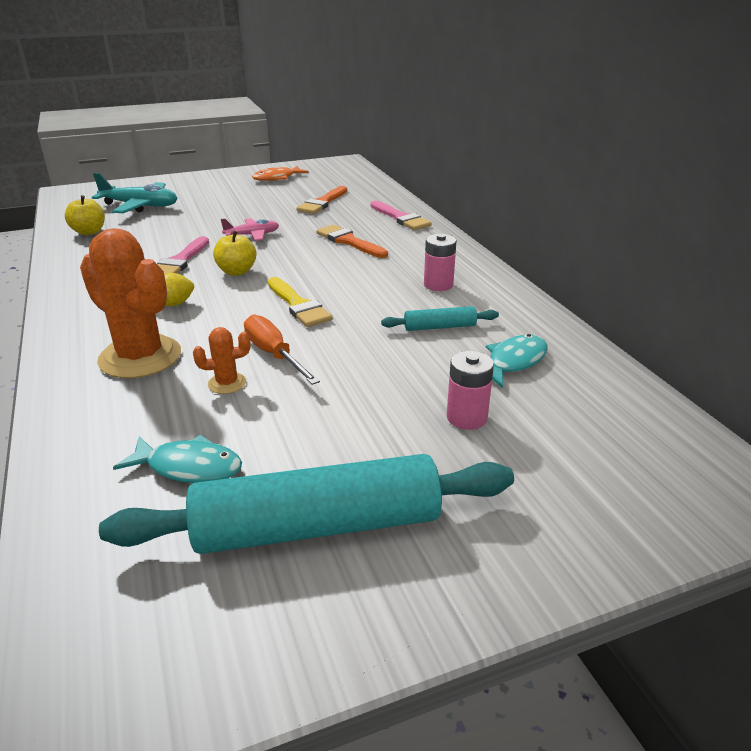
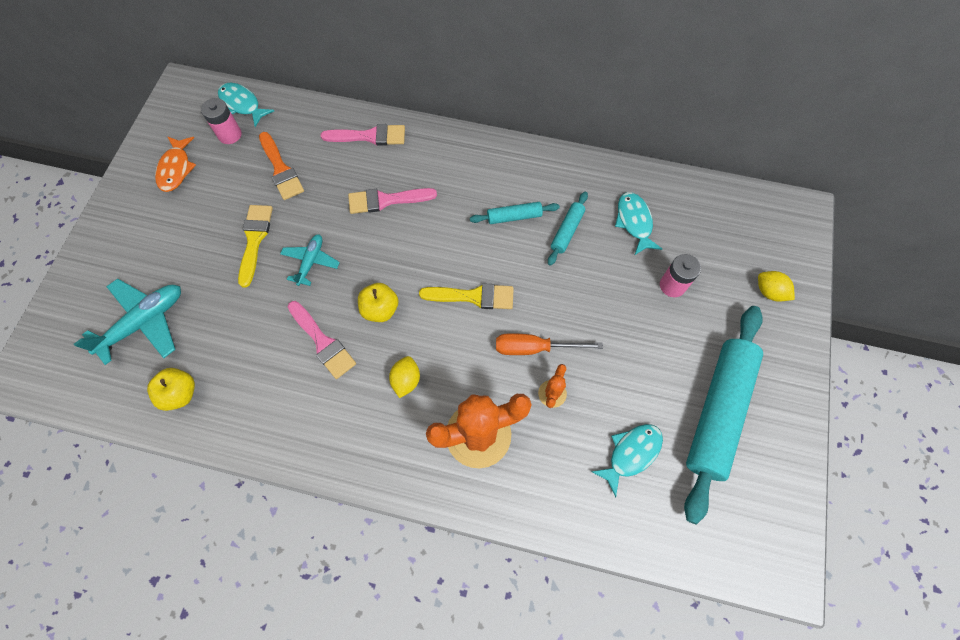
camera: 55 degrees left, 35 degrees up
(249, 213) = (254, 240): none -> yellow brush
(252, 235) = (311, 262): pink plane -> turquoise plane
(349, 241) = (386, 200): orange brush -> pink brush
(359, 177) = (242, 104): none -> turquoise fish
(415, 296) = (514, 217): none -> turquoise rolling pin
(438, 285) = (508, 192): pink battery -> pink battery (230, 135)
(574, 509) = (769, 292): none -> yellow lemon

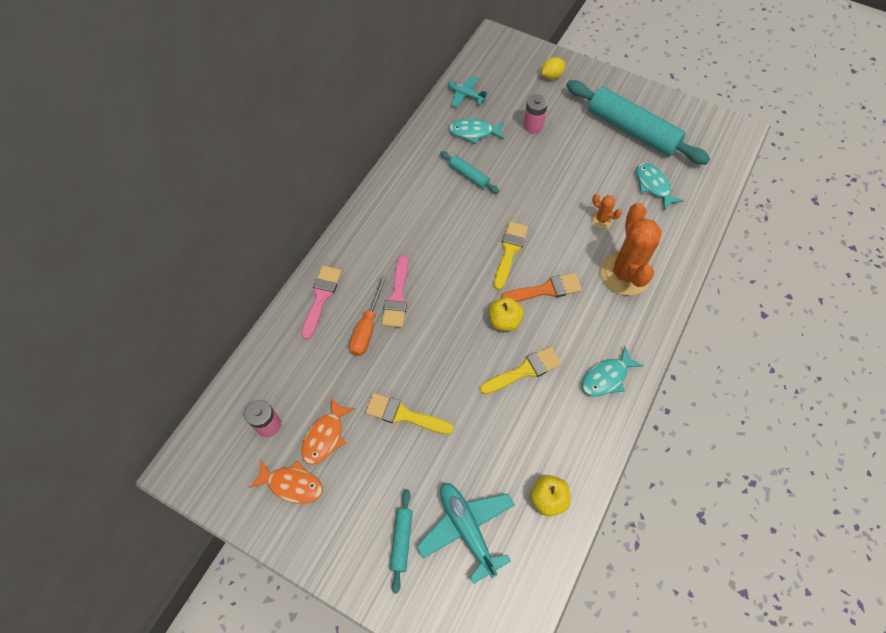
camera: 75 degrees left, 5 degrees down
(224, 181) = (325, 436): none -> orange fish
(242, 104) = (233, 408): turquoise fish -> turquoise fish (606, 377)
(281, 169) = (331, 381): orange brush -> orange brush (545, 290)
(311, 262) = (442, 368): turquoise plane -> turquoise plane (465, 95)
(323, 342) = (524, 370): pink brush -> yellow brush
(406, 380) = (571, 313): yellow lemon -> none
(514, 217) = (444, 207): turquoise rolling pin -> turquoise rolling pin (401, 540)
(534, 348) = (563, 222): orange screwdriver -> orange screwdriver (367, 328)

